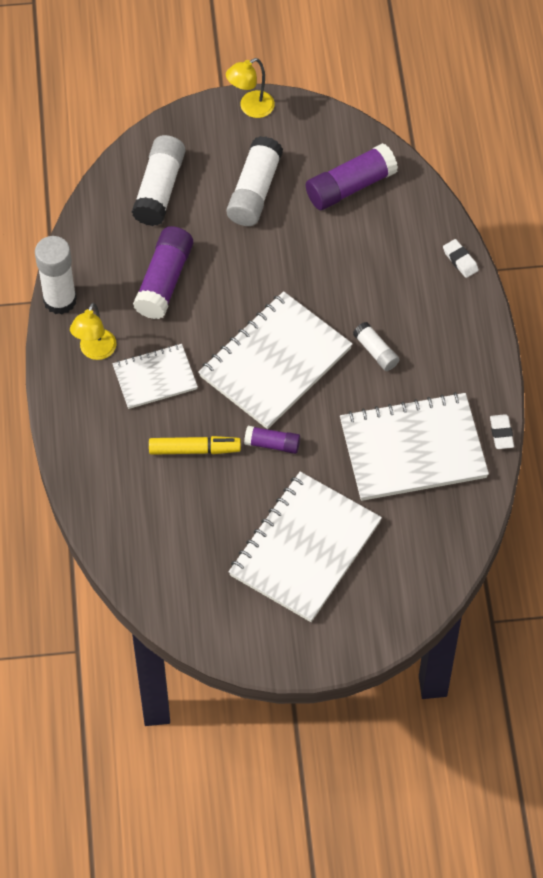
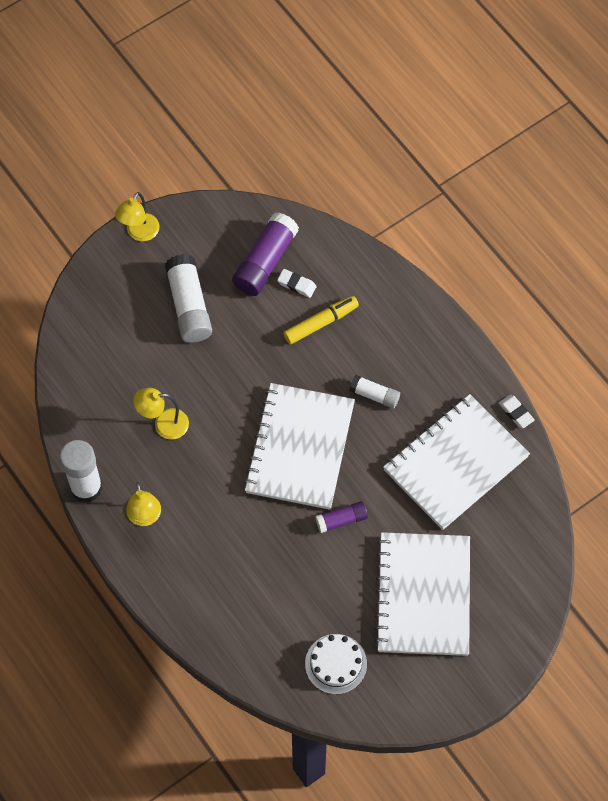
camera: 30 degrees left, 5 degrees up
(155, 378) = (209, 514): white notebook -> none
(159, 189) = (108, 345): white glue stick -> none
(164, 281) = (164, 424): purple glue stick -> yellow lamp
(184, 565) = (336, 664): none -> white cake
(194, 449) = (281, 559): yellow marker -> yellow marker (321, 323)
(460, 260) = (393, 281): white eraser -> white eraser (296, 285)

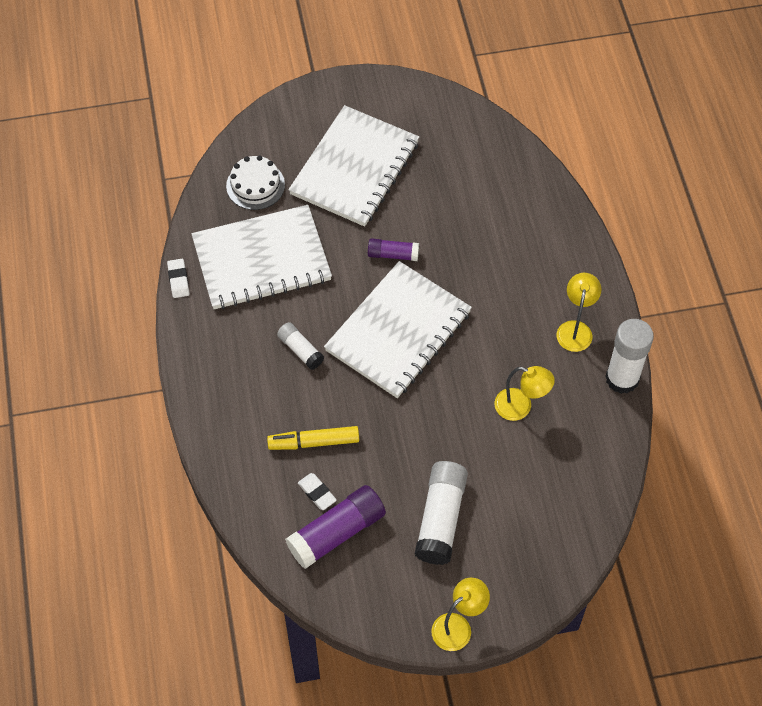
camera: 155 degrees left, 5 degrees down
(336, 664) = (458, 147): white cake -> white cake (255, 185)

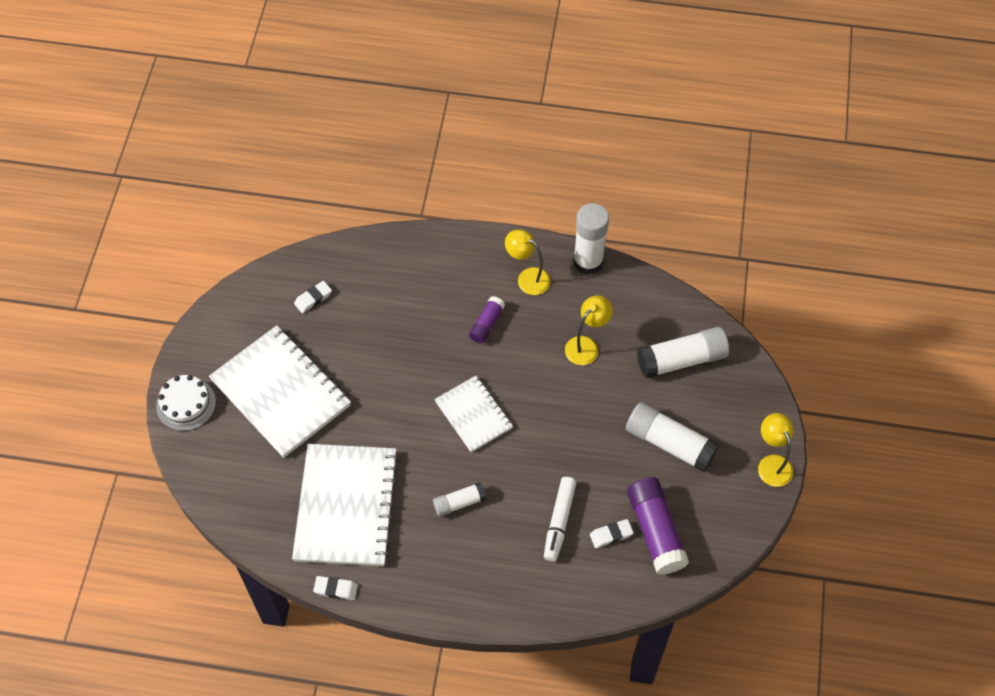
camera: 70 degrees left, 0 degrees up
(255, 185) = (258, 486): white cake -> white cake (186, 404)
(314, 442) = (559, 521): yellow marker -> white marker
(393, 254) = (390, 392): purple glue stick -> purple glue stick (486, 324)
(398, 331) = (473, 415): white notebook -> white notebook, size x0.57
(465, 157) = (313, 298): none -> white eraser
(544, 503) = (681, 360): none -> white glue stick

